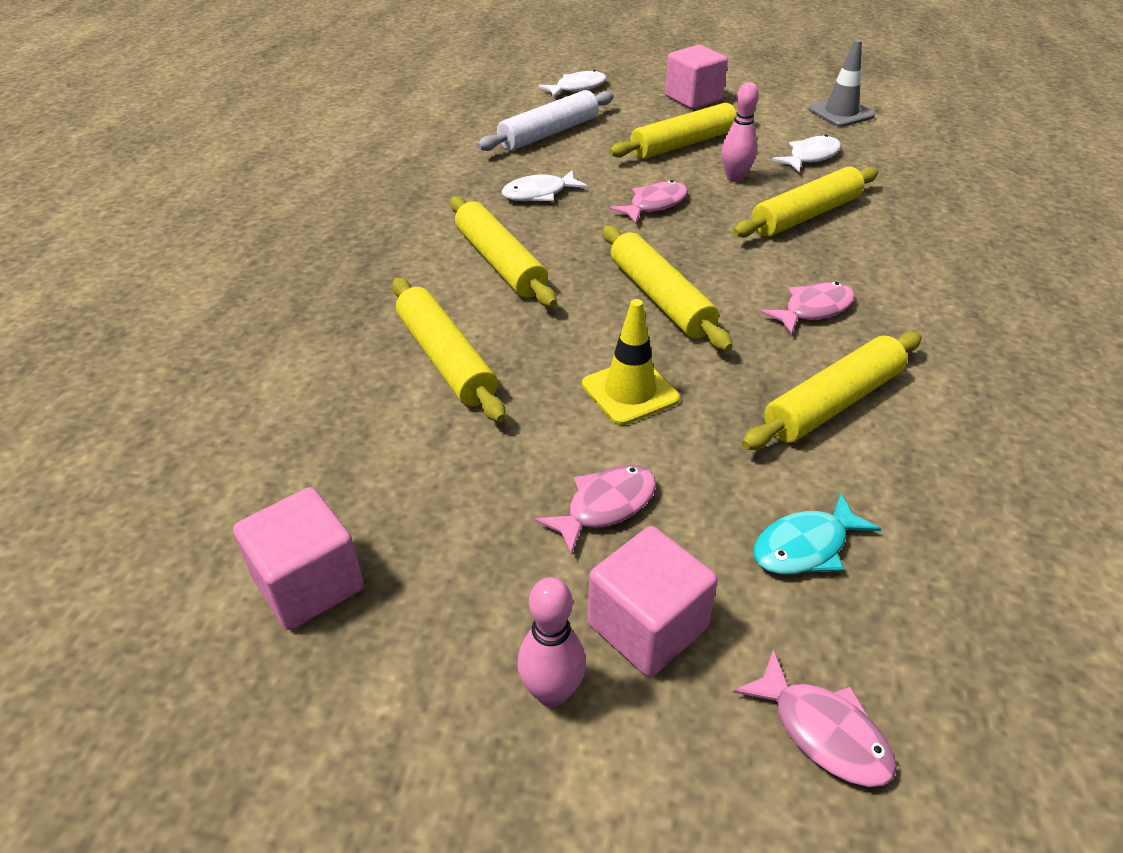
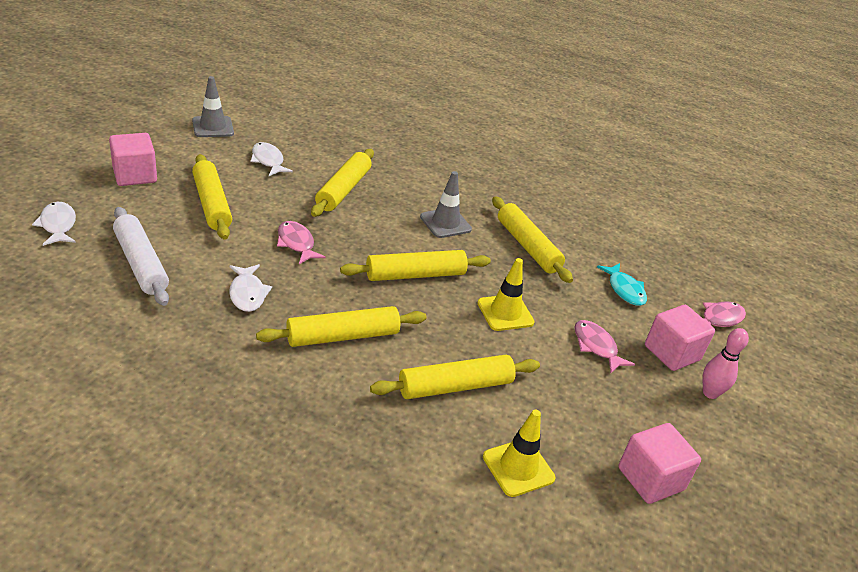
camera: 85 degrees left, 5 degrees down
(310, 430) = (518, 467): none -> yellow traffic cone
(735, 178) = (279, 199): pink bowling pin -> none
(805, 215) = (343, 190): yellow rolling pin -> yellow rolling pin turned 45 degrees clockwise
(813, 309) = (445, 223): pink fish -> grey traffic cone

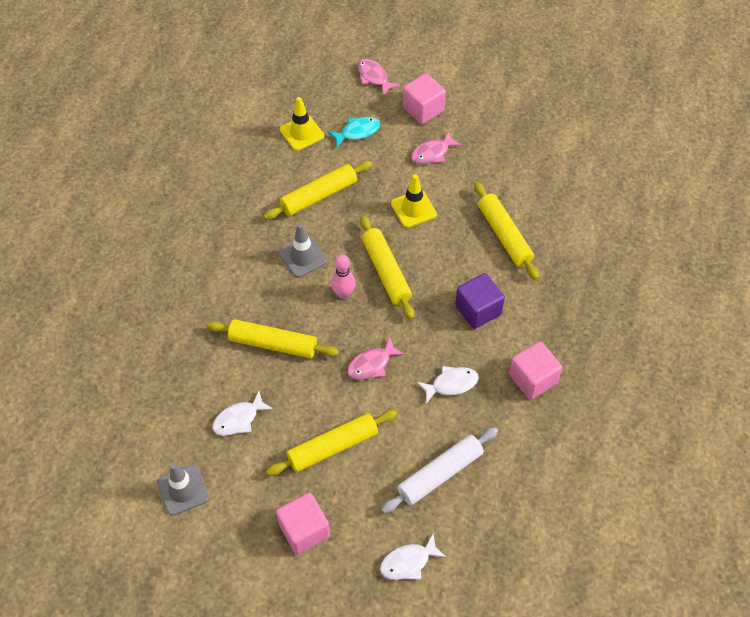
camera: 90 degrees left, 20 degrees up
(343, 336) = (478, 310): yellow rolling pin -> purple cube
(518, 467) = (563, 198): yellow traffic cone -> yellow traffic cone (302, 133)
(650, 479) = (546, 131): pink cube -> pink cube (532, 379)
(710, 393) = (457, 92): pink bowling pin -> pink bowling pin (343, 294)

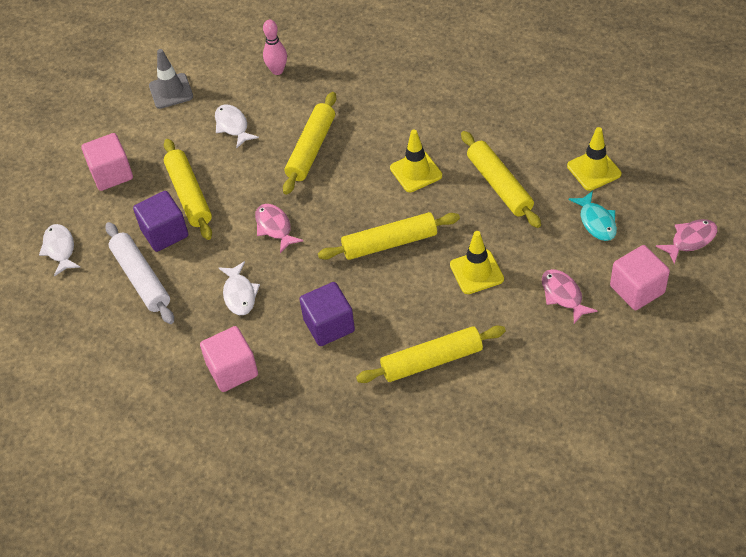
camera: 100 degrees right, 5 degrees down
(303, 257) = (416, 172): grey traffic cone -> yellow traffic cone
(343, 294) = (364, 205): pink bowling pin -> pink bowling pin (277, 70)
(382, 462) = (164, 233): none -> purple cube

